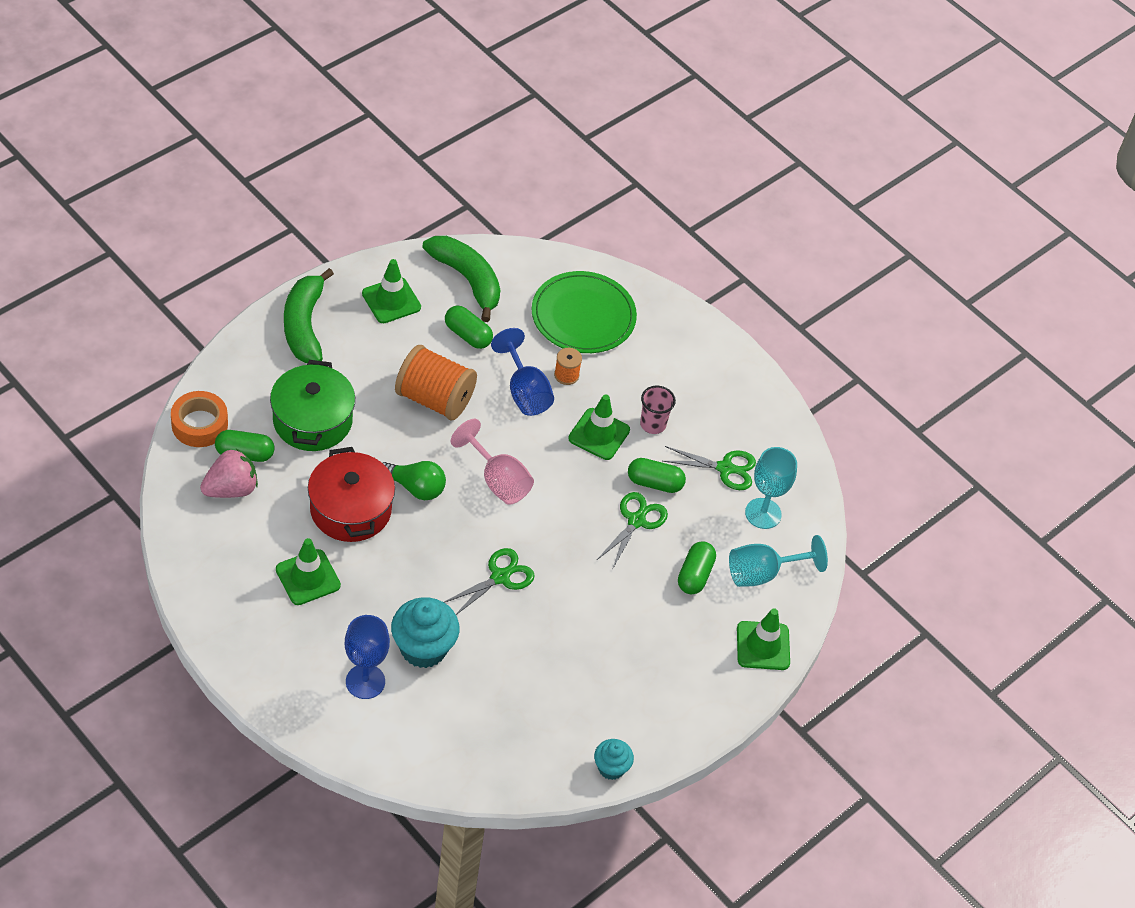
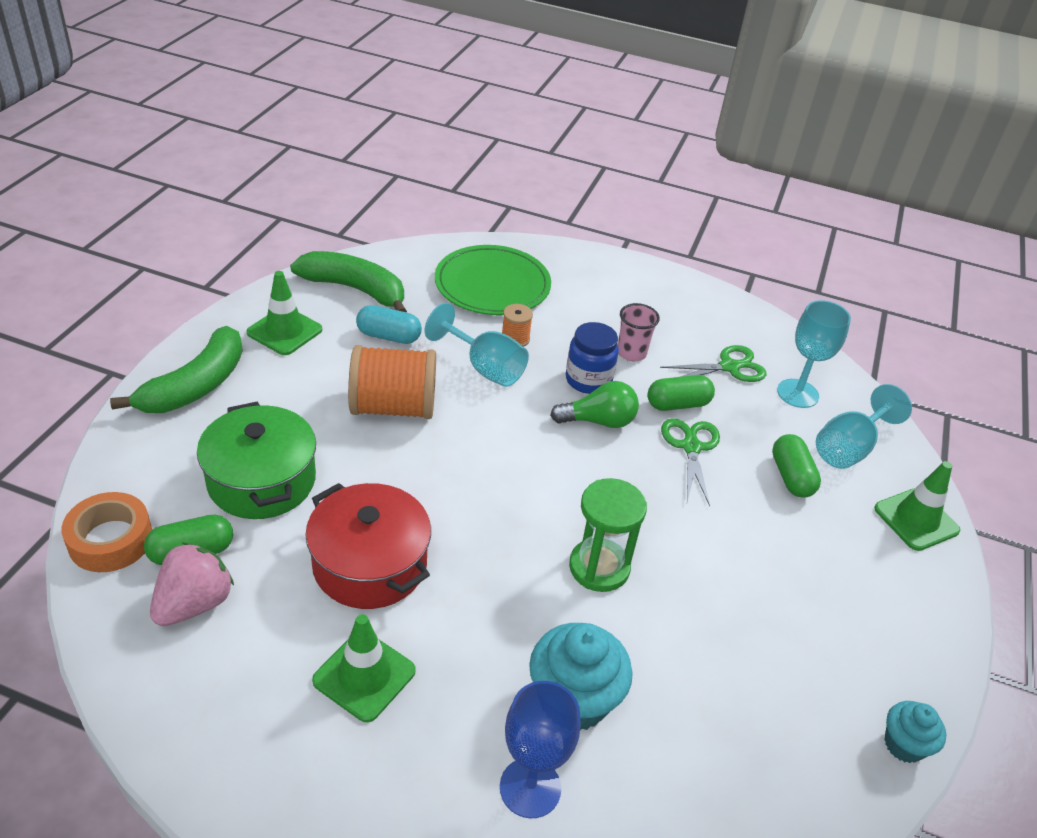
camera: 25 degrees left, 10 degrees down
(304, 325) = (196, 386): green banana -> green banana turned 120 degrees counterclockwise
(415, 487) = (432, 507): green light bulb -> green light bulb (598, 421)
(468, 335) = (389, 336): green capsule -> turquoise capsule
(498, 481) = (520, 463): pink goblet -> none
(500, 577) = (599, 567): green scissors -> green hourglass
(524, 392) = (485, 367): blue goblet -> turquoise goblet
(599, 434) = (588, 380): green traffic cone -> blue jar

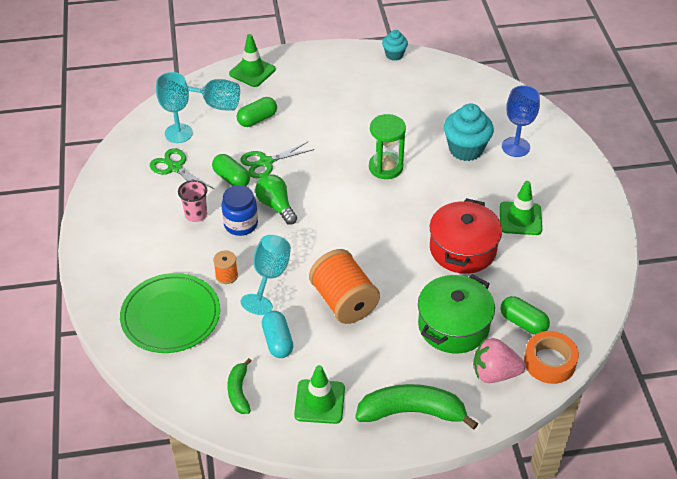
camera: 115 degrees left, 5 degrees up
(194, 604) = (547, 300): pink strawberry -> pink strawberry (494, 373)
(355, 289) = (239, 391): green banana -> green banana, size x0.55

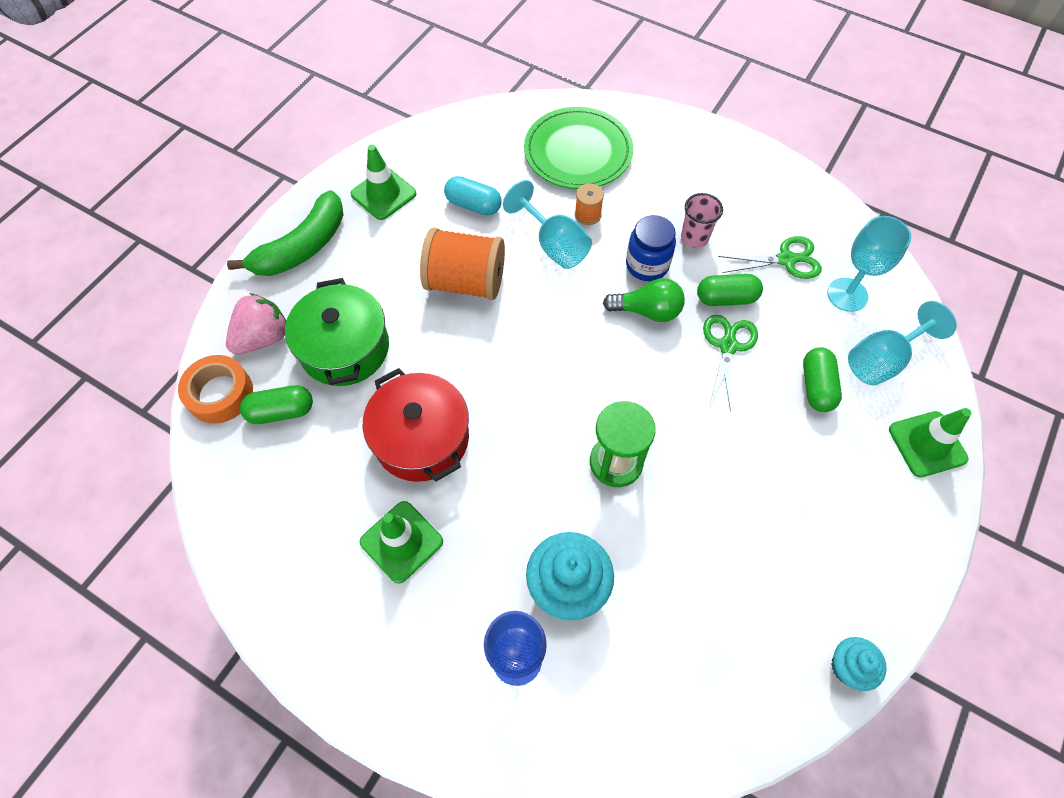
camera: 130 degrees right, 15 degrees up
(239, 391) = (451, 151): green banana -> none

